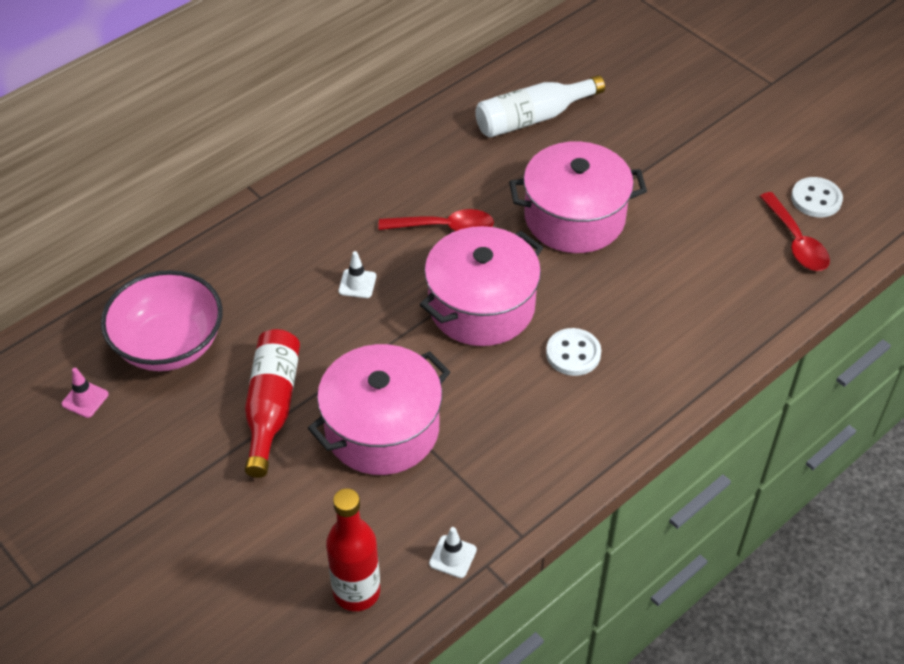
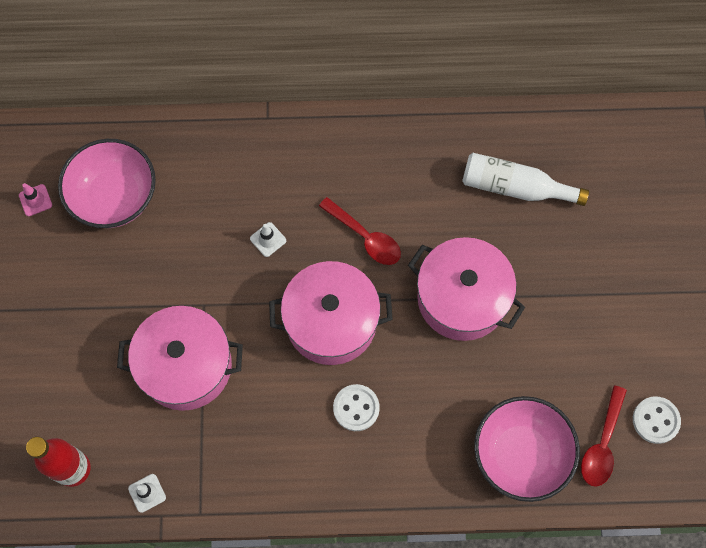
camera: 40 degrees right, 20 degrees up
(272, 407) = (136, 294): red bottle -> none
(744, 292) = (520, 454): none -> pink bowl

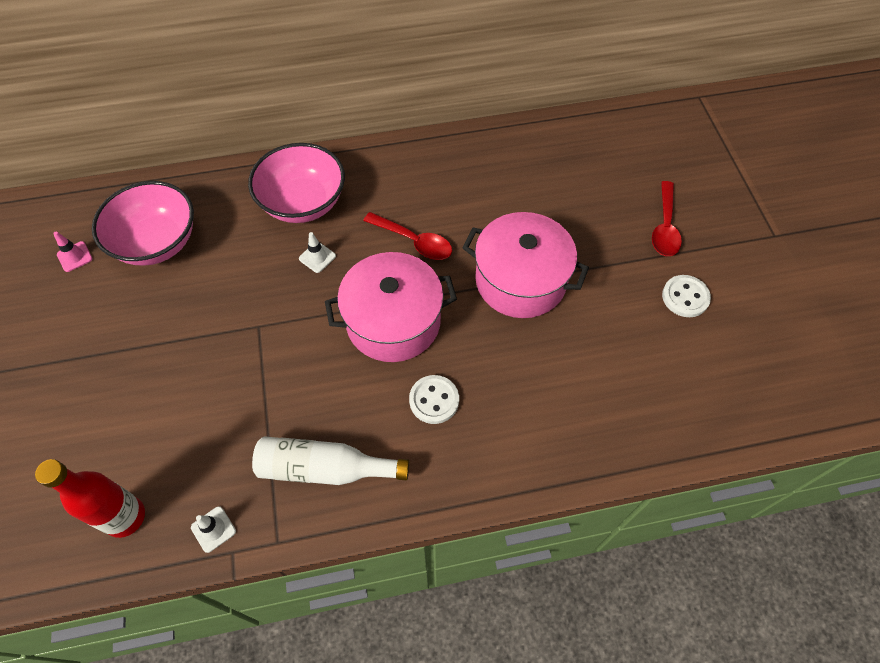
camera: 10 degrees left, 10 degrees down
(186, 366) = (245, 387): pink pot -> none
(515, 187) = (548, 180): white bottle -> white bottle (325, 468)
(520, 454) = (617, 418): pink bowl -> pink bowl (303, 203)
(602, 444) = (697, 393): red spoon -> red spoon (664, 227)
(655, 420) = (743, 362): white button -> white button (685, 297)

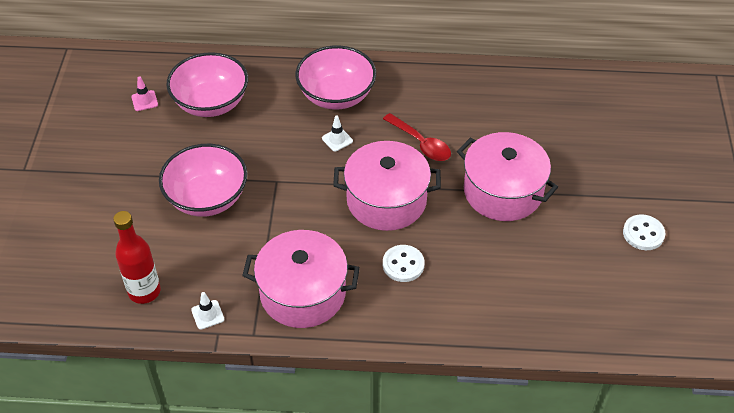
camera: 15 degrees right, 10 degrees down
(178, 368) = (207, 198): none -> pink bowl
(325, 468) = (303, 293): white bottle -> pink pot
(664, 227) = (644, 175): red spoon -> none

